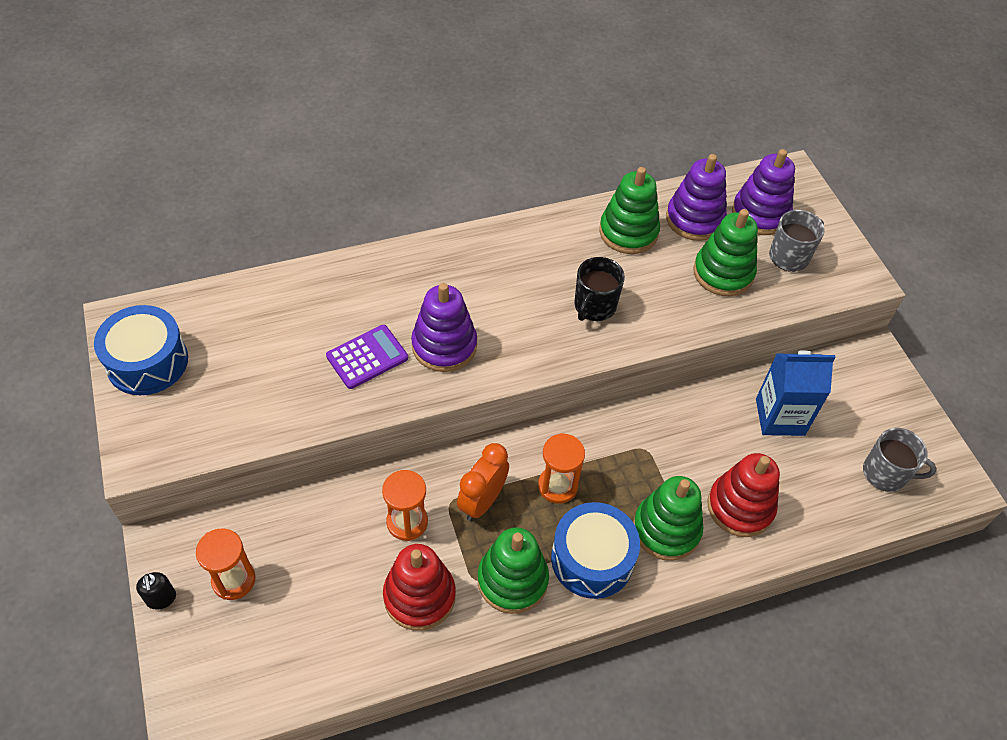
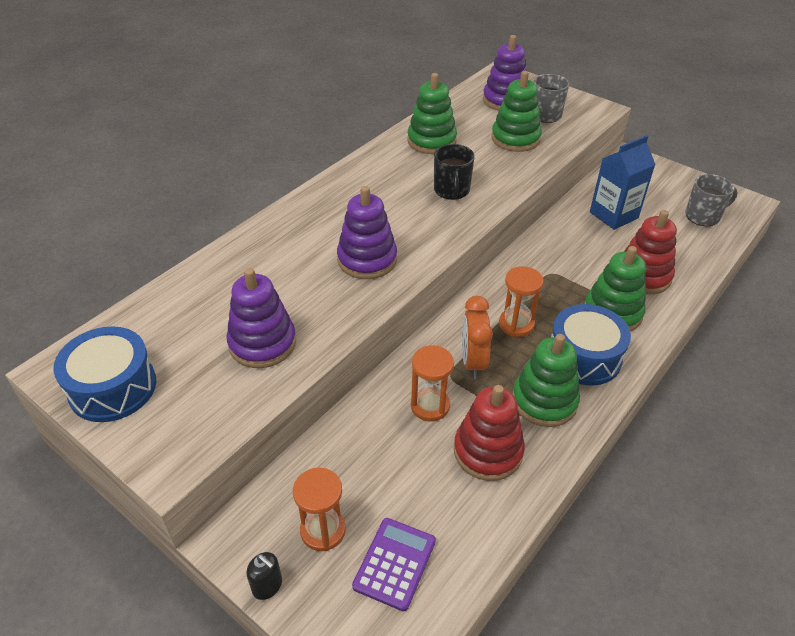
camera: 30 degrees left, 10 degrees down
(367, 357) = (313, 294): purple calculator -> purple calculator (394, 563)
(694, 219) = (467, 118): purple stacking toy -> purple stacking toy (262, 343)

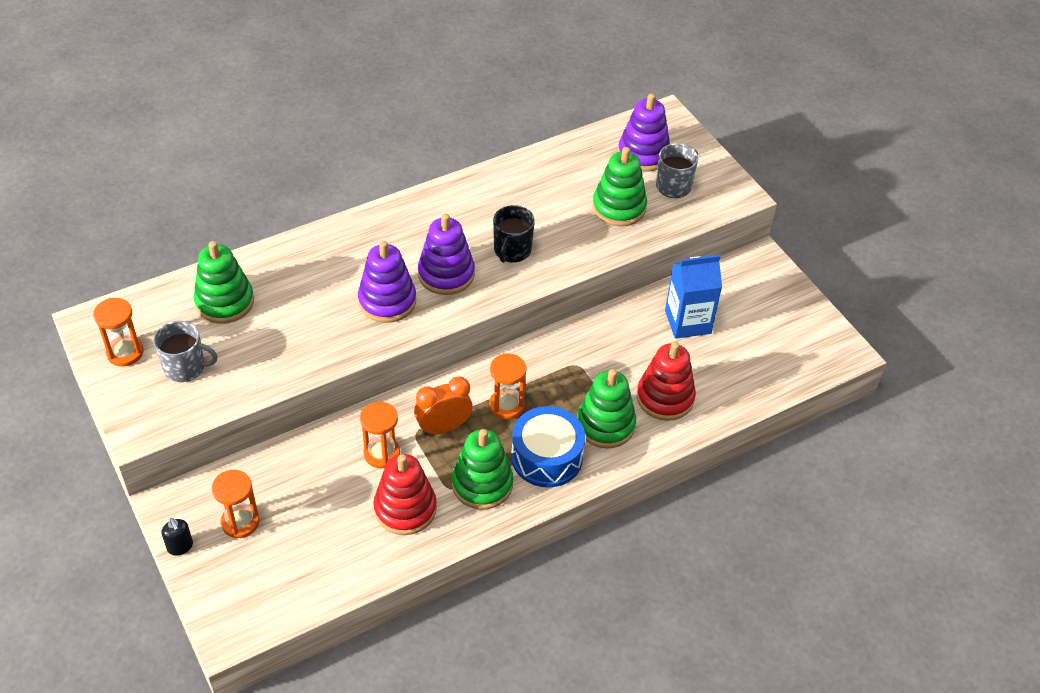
camera: 20 degrees right, 5 degrees up
(113, 387) = (125, 352): blue drum -> orange hourglass
(262, 343) = (256, 353): purple stacking toy -> purple stacking toy (446, 274)
(394, 563) = (279, 566): purple calculator -> none
(431, 141) = (530, 185): green stacking toy -> green stacking toy (225, 302)
(473, 362) = (443, 427): orange clock -> orange clock turned 45 degrees clockwise
(703, 216) = (783, 353): grey mug -> grey mug (185, 367)

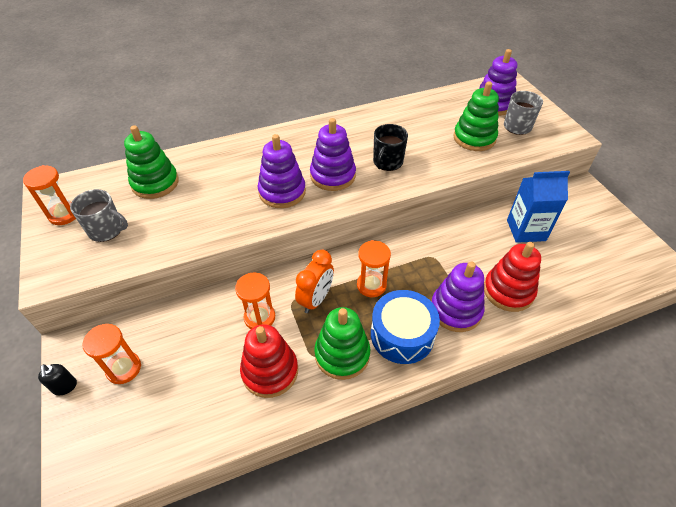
camera: 10 degrees right, 0 degrees up
(443, 427) = (316, 299): orange clock -> orange clock turned 135 degrees clockwise
(605, 425) = (455, 310): green stacking toy -> purple stacking toy

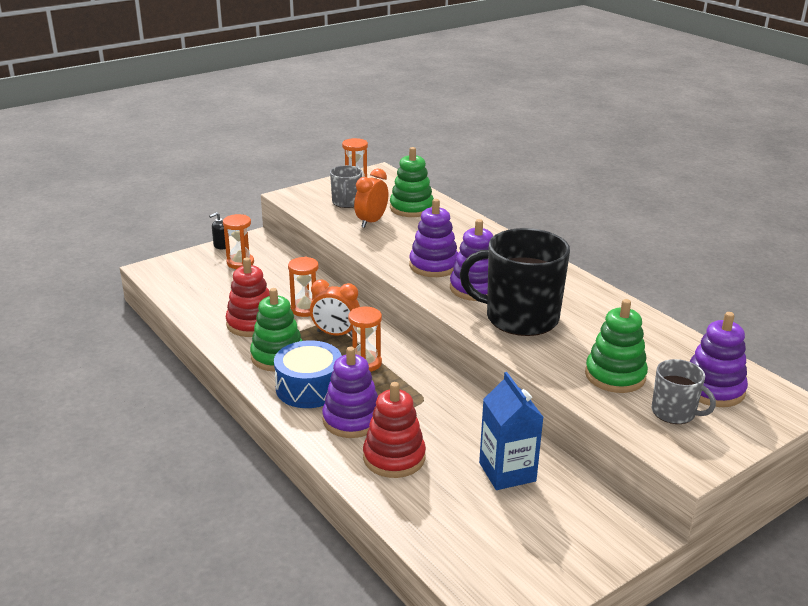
camera: 75 degrees right, 20 degrees down
(167, 218) = (371, 222): none -> orange clock
(387, 162) = (520, 318): black mug -> black mug, size x1.95

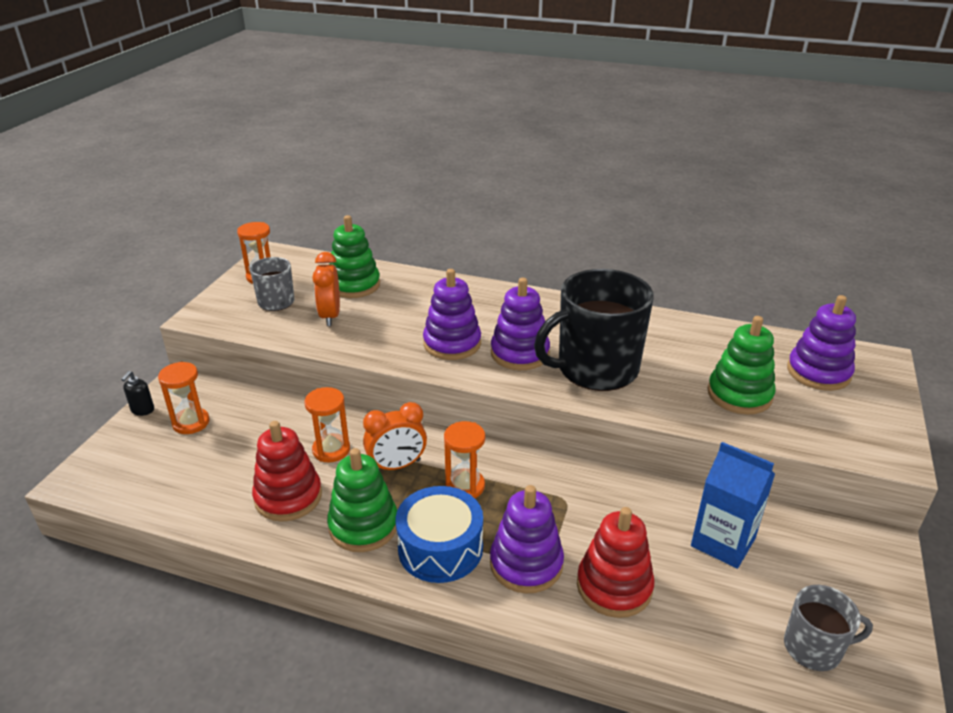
camera: 35 degrees left, 5 degrees up
(674, 412) = (822, 410): grey mug -> grey mug (813, 648)

